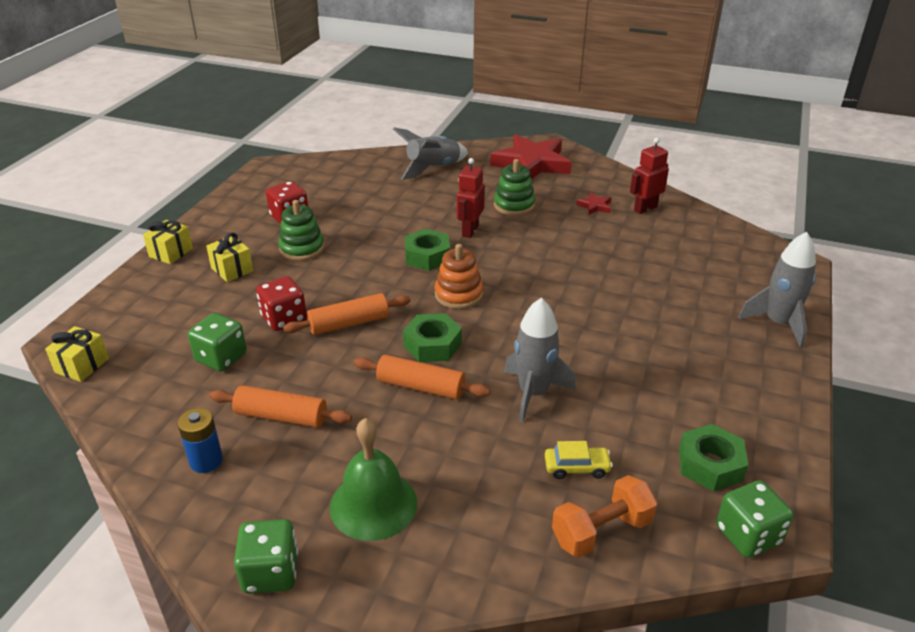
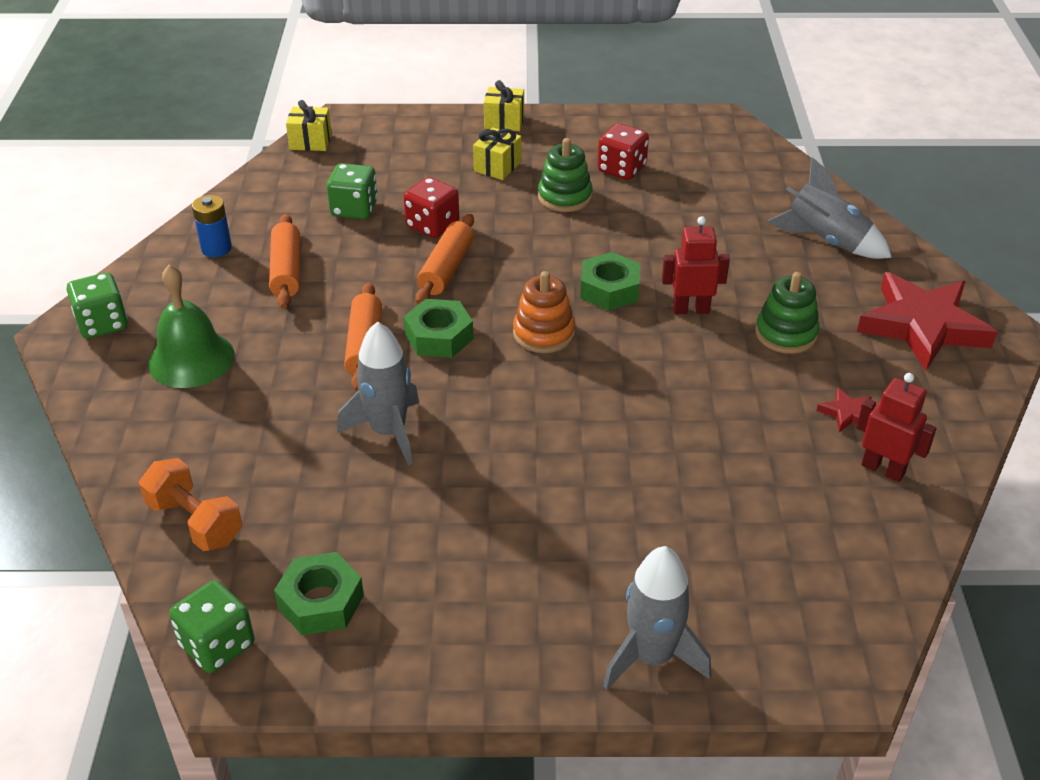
camera: 70 degrees right, 5 degrees up
(349, 323) = (446, 269): orange rolling pin -> orange rolling pin turned 60 degrees clockwise
(576, 467) = (281, 488): yellow car -> none

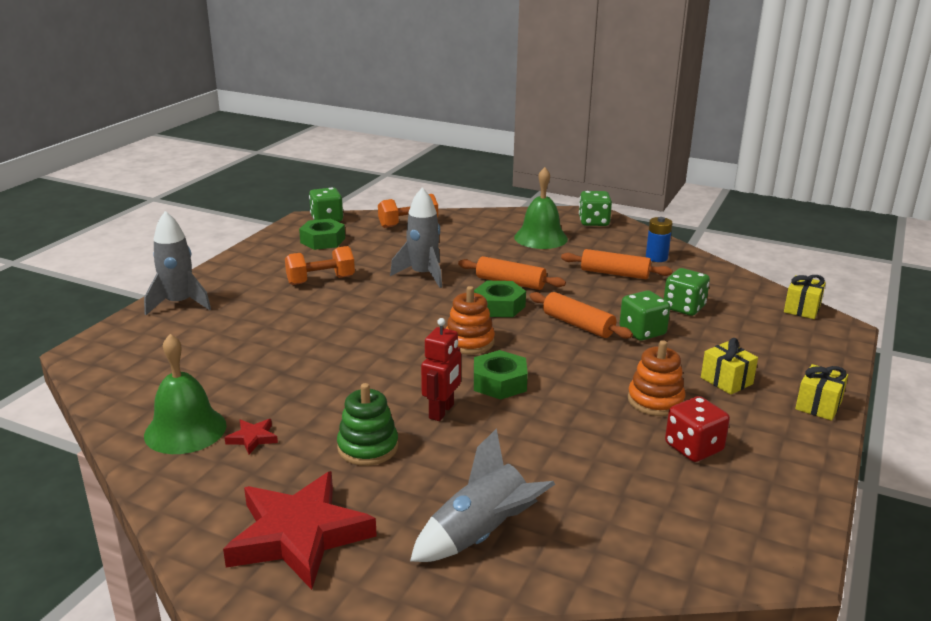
camera: 115 degrees right, 15 degrees down
(432, 225) = (642, 332): red dice -> green dice
(471, 531) = (321, 280): none -> orange dumbbell
(565, 197) = (655, 401): green stacking toy -> orange stacking toy
(883, 469) = (185, 430): red robot -> green bell

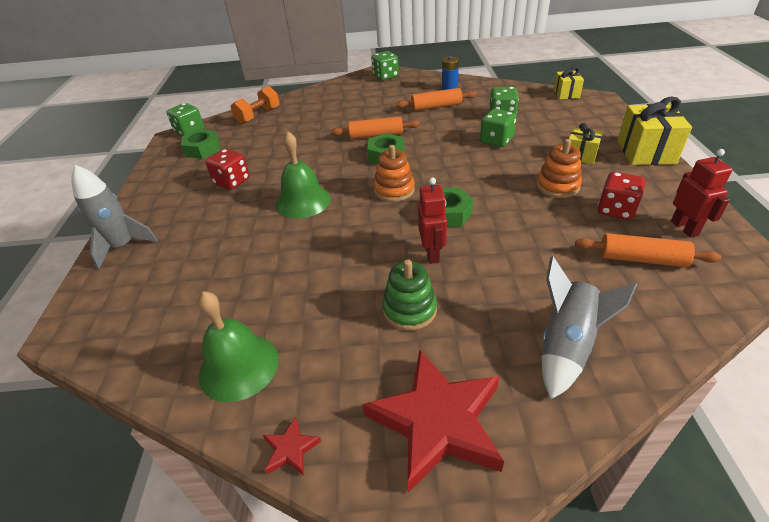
camera: 25 degrees left, 15 degrees up
(253, 438) = (308, 346): red star -> red star (291, 449)
(321, 280) = (232, 182): orange dumbbell -> red dice
(423, 275) = (308, 150): grey rocket -> none
(541, 238) = (363, 97): green bell -> green bell (303, 201)
(578, 325) = (452, 150): orange rolling pin -> orange rolling pin (641, 259)
(753, 494) = (684, 228): none -> red robot
(818, 405) = (645, 152): yellow gift -> yellow gift, size x1.71

